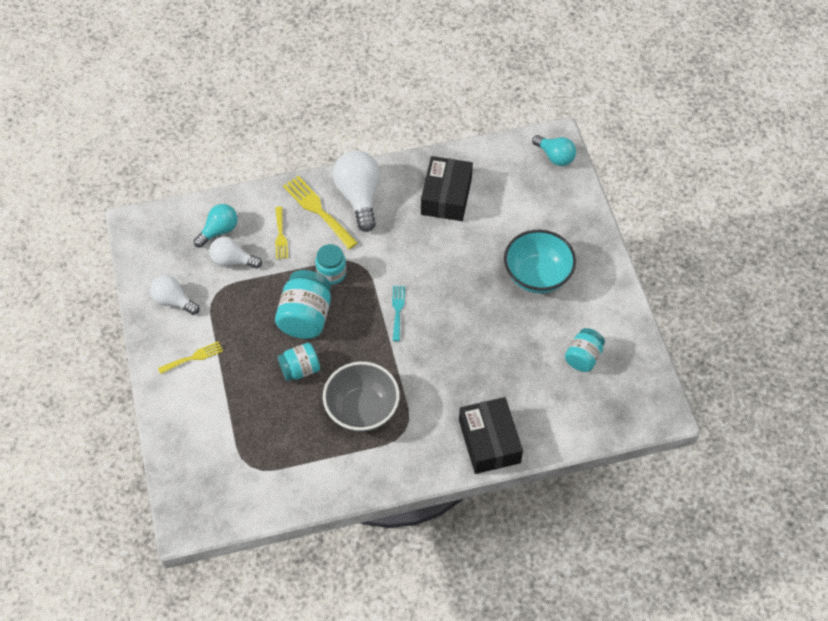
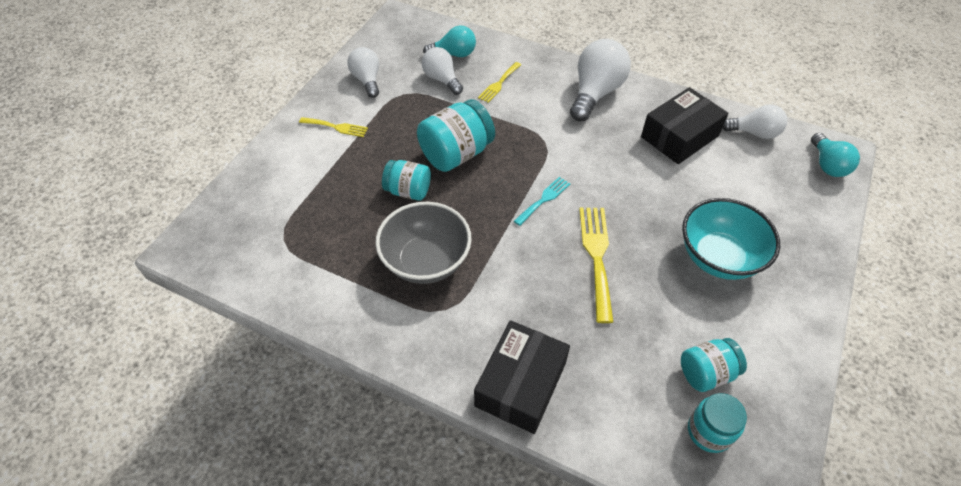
camera: 40 degrees right, 5 degrees down
(318, 210) = (549, 83): yellow fork -> yellow fork (596, 256)
(331, 273) = (513, 134): turquoise jar -> turquoise jar (709, 431)
(492, 160) = (754, 133): none -> white light bulb

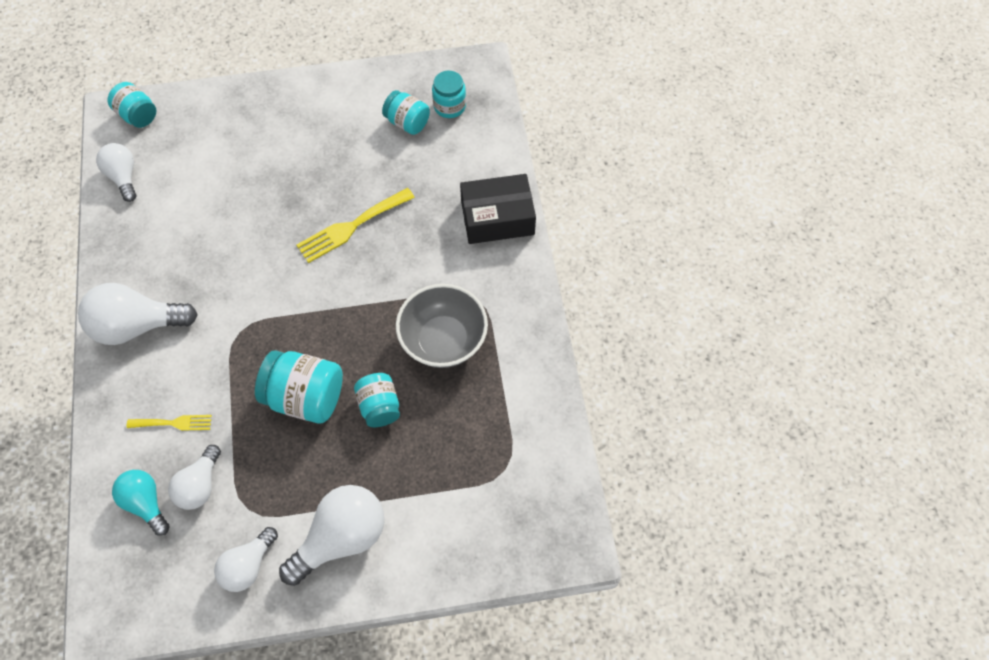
camera: 125 degrees left, 10 degrees up
(336, 127) = (341, 538): yellow fork -> white light bulb
(544, 199) = (315, 294): turquoise fork -> none
(679, 136) = (163, 229): black box -> none
(718, 257) = (296, 151): turquoise bowl -> none
(827, 165) = (137, 115): turquoise light bulb -> turquoise jar

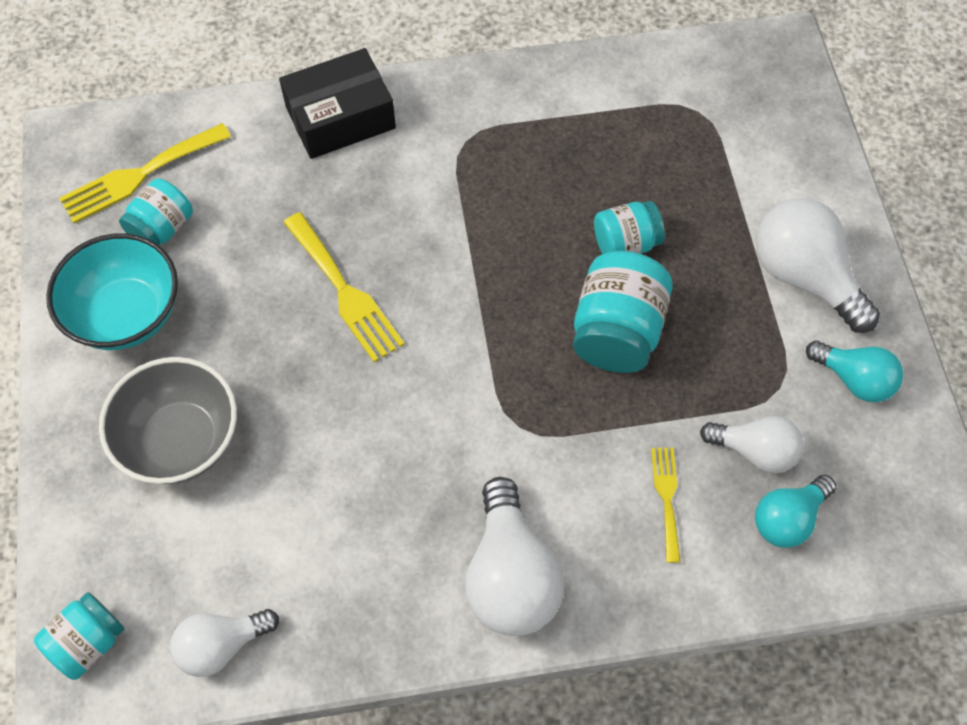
camera: 90 degrees left, 0 degrees up
(248, 566) = (854, 379): white light bulb -> turquoise light bulb
(344, 111) = (127, 314): none -> turquoise bowl
(443, 340) = (528, 175): grey bowl -> grey bowl (181, 440)
(449, 106) = (139, 175): turquoise jar -> yellow fork
(497, 218) = (340, 117): black box -> black box turned 75 degrees clockwise

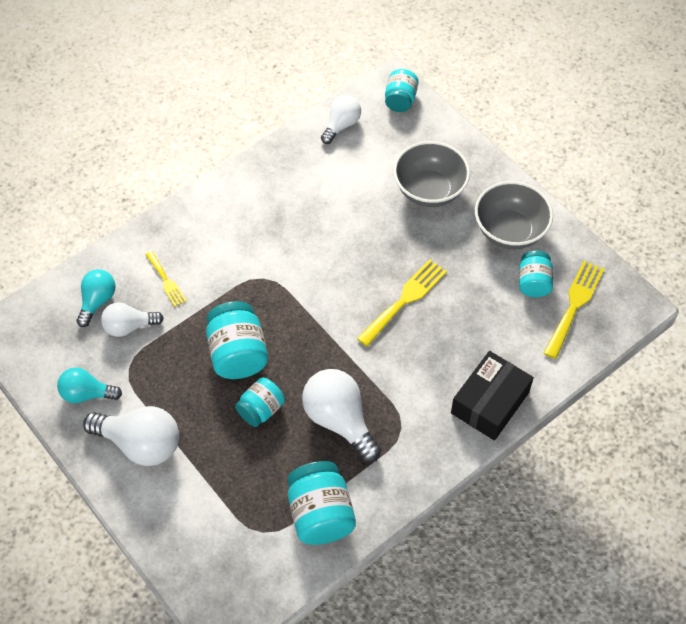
camera: 150 degrees right, 5 degrees down
(127, 314) = (509, 231): turquoise bowl -> grey bowl
(345, 292) = (405, 300): yellow fork -> yellow fork turned 105 degrees clockwise
(510, 576) = (227, 211): white light bulb -> white light bulb (339, 420)
(620, 97) = (320, 514): none -> turquoise jar

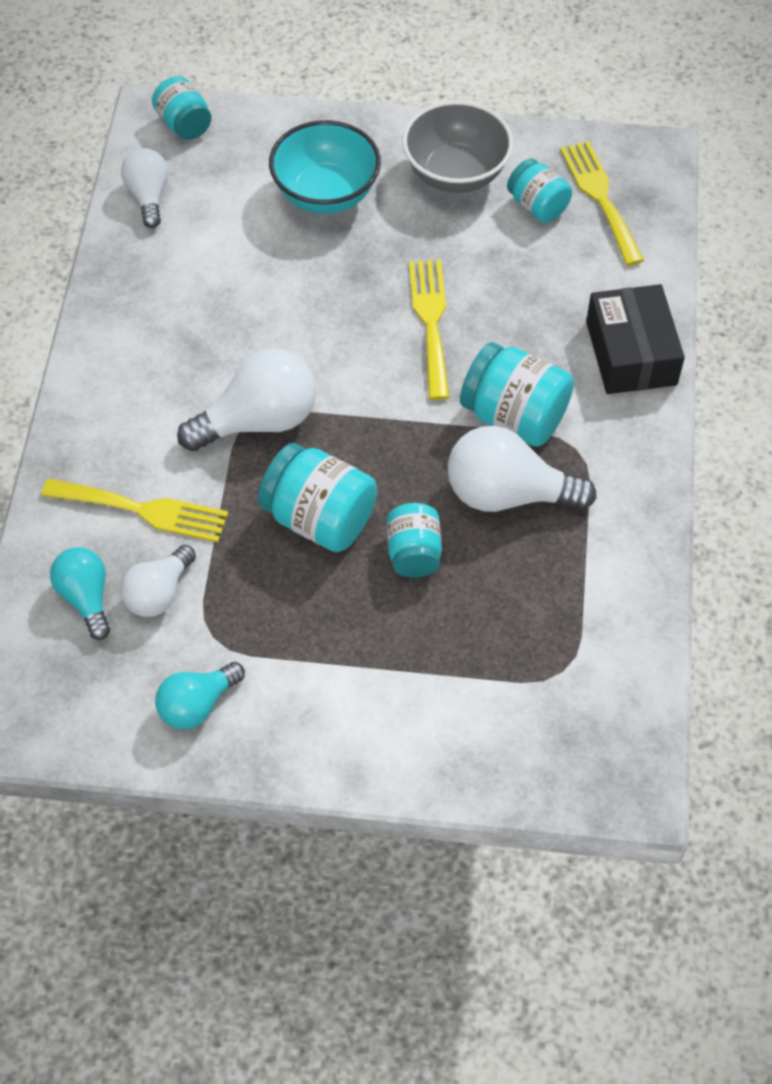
camera: 45 degrees left, 0 degrees up
(140, 444) = (325, 702): white light bulb -> white light bulb (259, 421)
(166, 281) = (143, 510): yellow fork -> yellow fork, size x1.69
(320, 514) = (599, 601): turquoise jar -> turquoise jar (514, 417)
(429, 190) = (326, 194): grey bowl -> turquoise bowl

